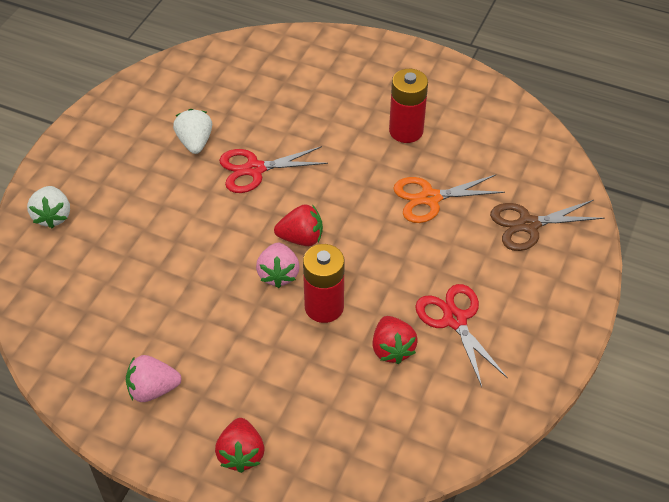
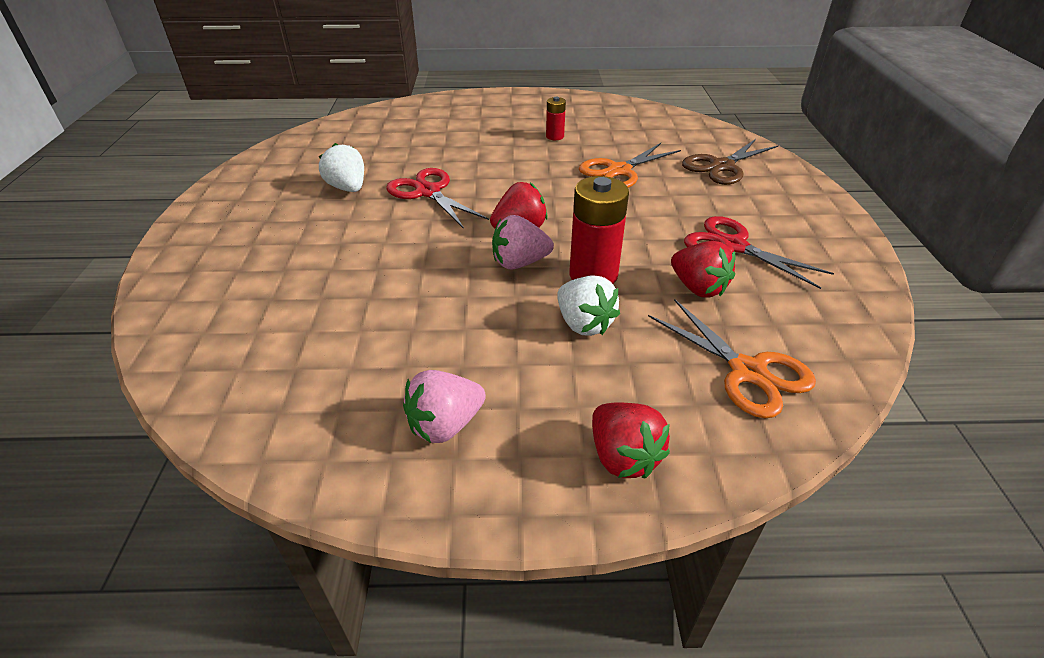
camera: 25 degrees left, 10 degrees down
(53, 216) = (199, 288): white strawberry -> white strawberry (584, 324)
(254, 169) = (428, 192): red scissors -> red scissors turned 90 degrees clockwise
(278, 274) = (519, 263): pink strawberry -> pink strawberry turned 105 degrees clockwise
(366, 431) = (747, 372): none -> orange scissors
(406, 131) = (555, 136): red battery -> red battery, size x0.53

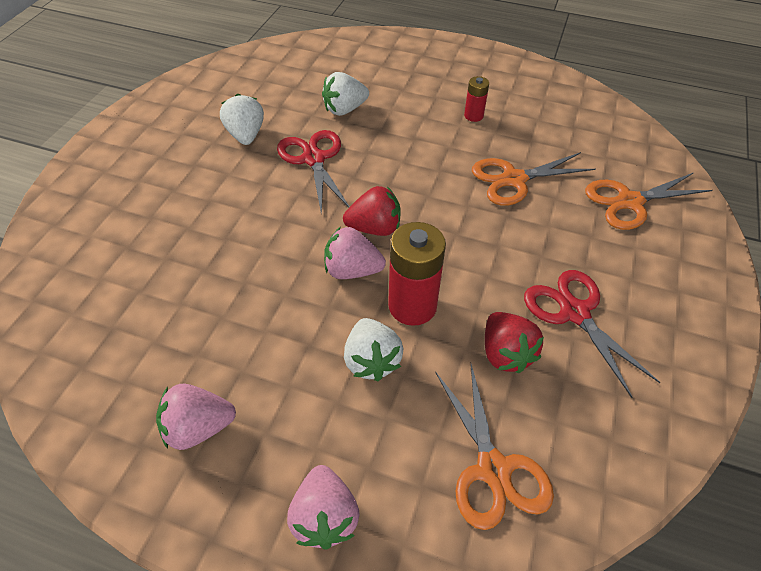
camera: 20 degrees right, 10 degrees up
(434, 153) = (344, 109): none -> white strawberry
(623, 456) = (324, 517): red strawberry -> pink strawberry
(721, 166) = (629, 202): brown scissors -> orange scissors

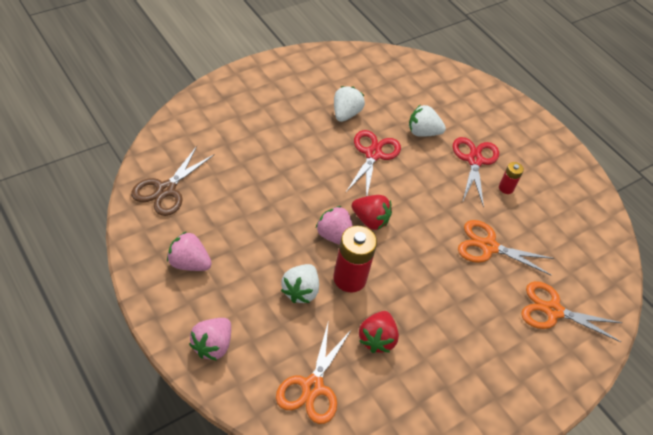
camera: 30 degrees right, 0 degrees up
(86, 353) = (166, 189): none -> brown scissors
(574, 312) = (441, 347): red scissors -> red scissors (474, 160)

